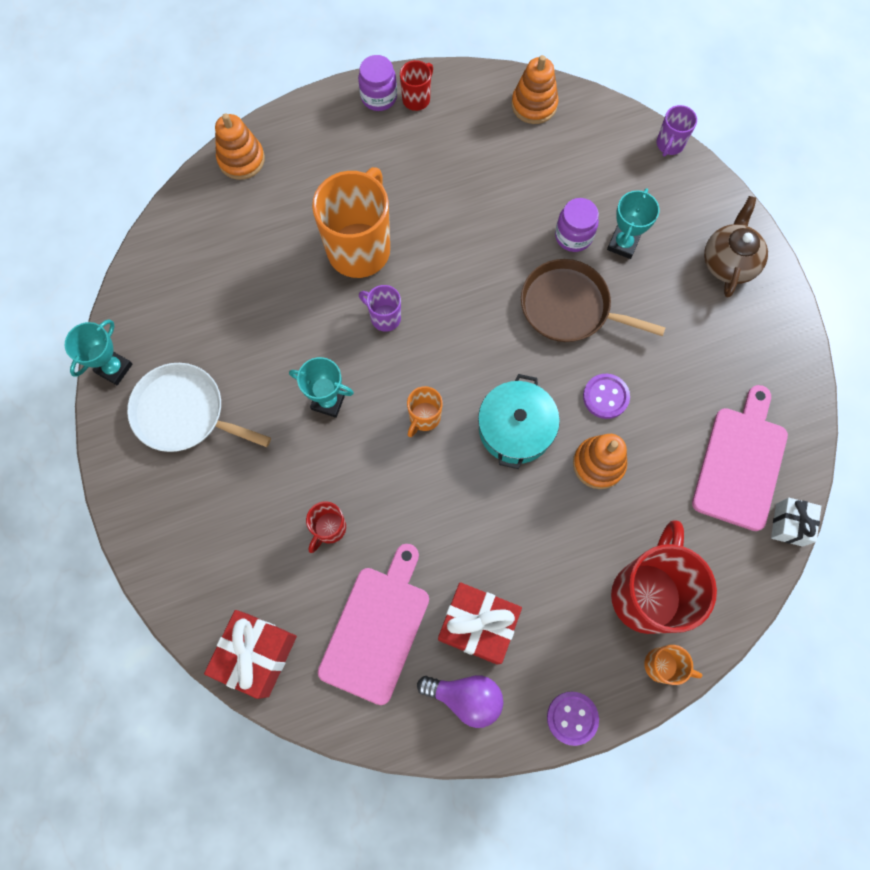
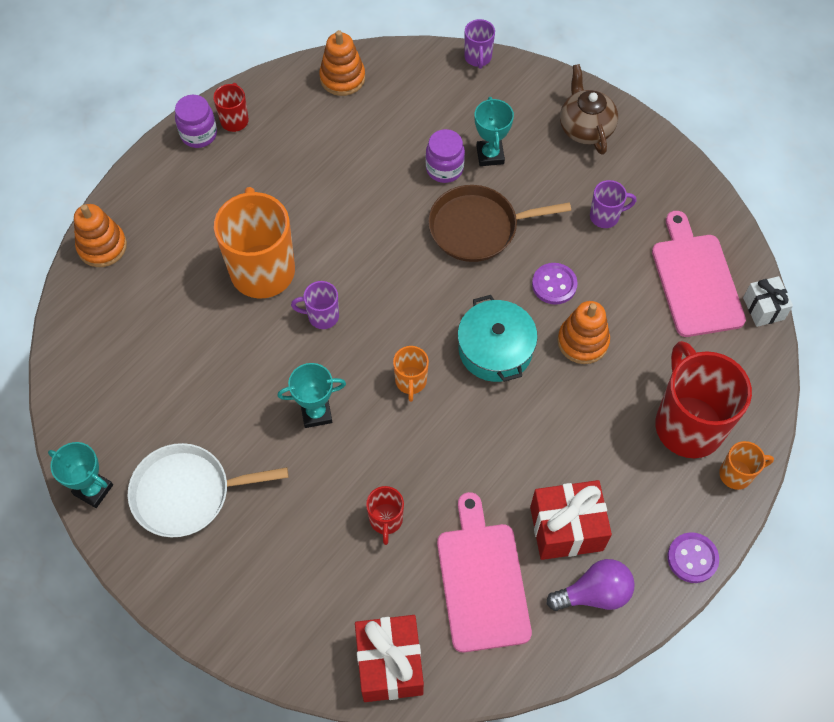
camera: 30 degrees left, 10 degrees down
(114, 368) = (93, 490): turquoise trophy -> turquoise trophy turned 60 degrees counterclockwise
(694, 357) = (605, 216): none -> purple mug

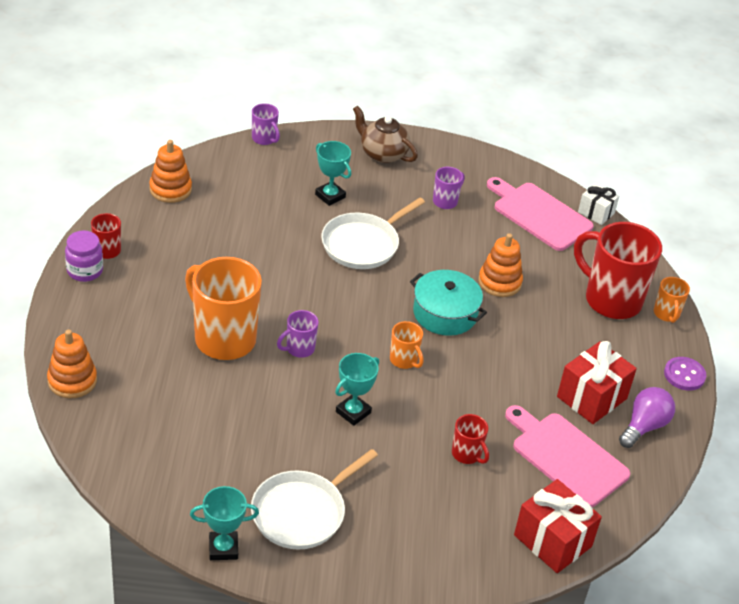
camera: 40 degrees left, 20 degrees down
(444, 169) = (304, 217): purple jar -> none
(478, 227) = (363, 244): brown pan -> white pan
(554, 284) = (449, 256): purple button -> none
(737, 474) = (666, 314): orange mug -> orange mug turned 135 degrees clockwise

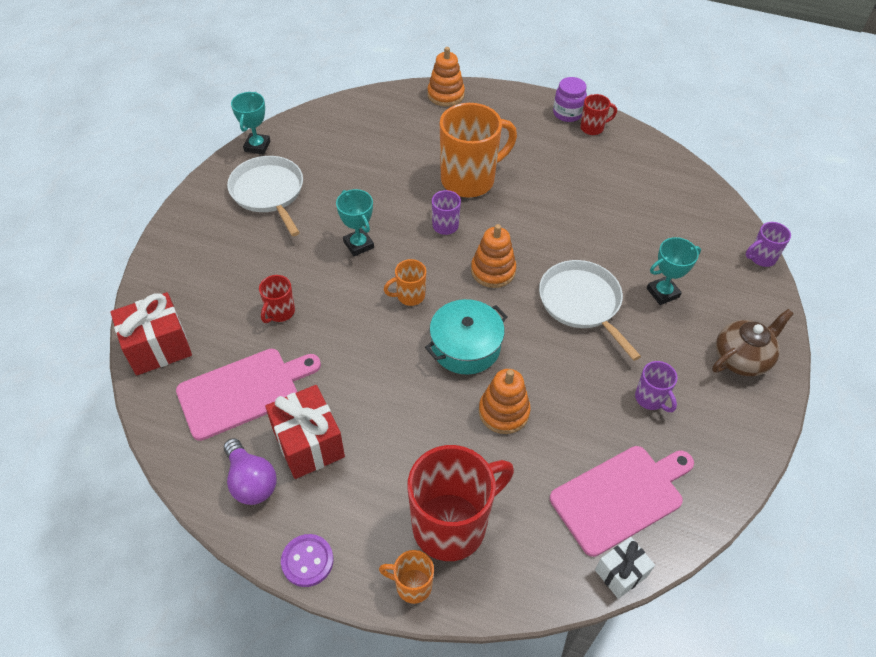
camera: 110 degrees right, 10 degrees up
(170, 189) = (674, 176): orange stacking toy -> orange stacking toy (493, 271)
(467, 454) = (280, 312): red mug -> red mug turned 45 degrees counterclockwise

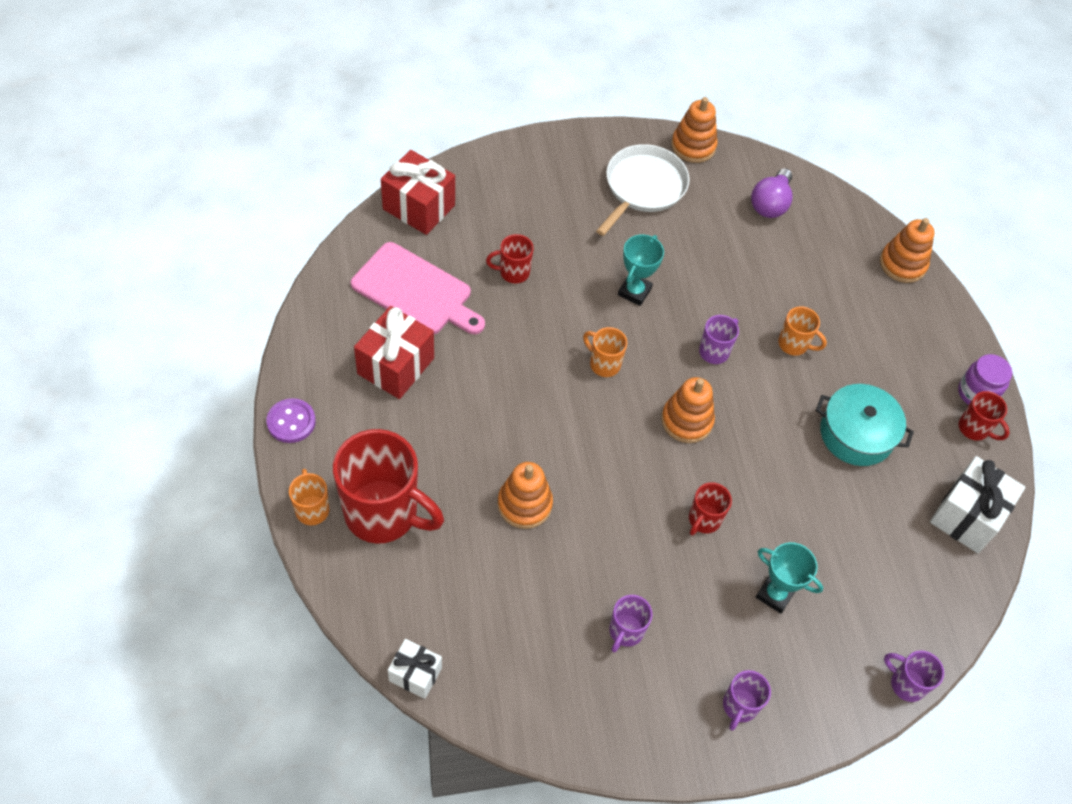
camera: 55 degrees right, 5 degrees up
(251, 481) = (336, 344): purple light bulb -> purple light bulb (770, 204)
(257, 146) = (693, 146): turquoise trophy -> orange stacking toy
(465, 346) = (577, 438): turquoise pot -> turquoise pot (856, 434)
(469, 180) = (794, 344): orange mug -> orange mug, size x0.47
(582, 303) = (703, 520): white pan -> red mug
(620, 496) = (495, 644): pink cutting board -> none
(654, 165) = (967, 516): none -> white gift
(741, 358) = (739, 706): brown teapot -> purple mug

